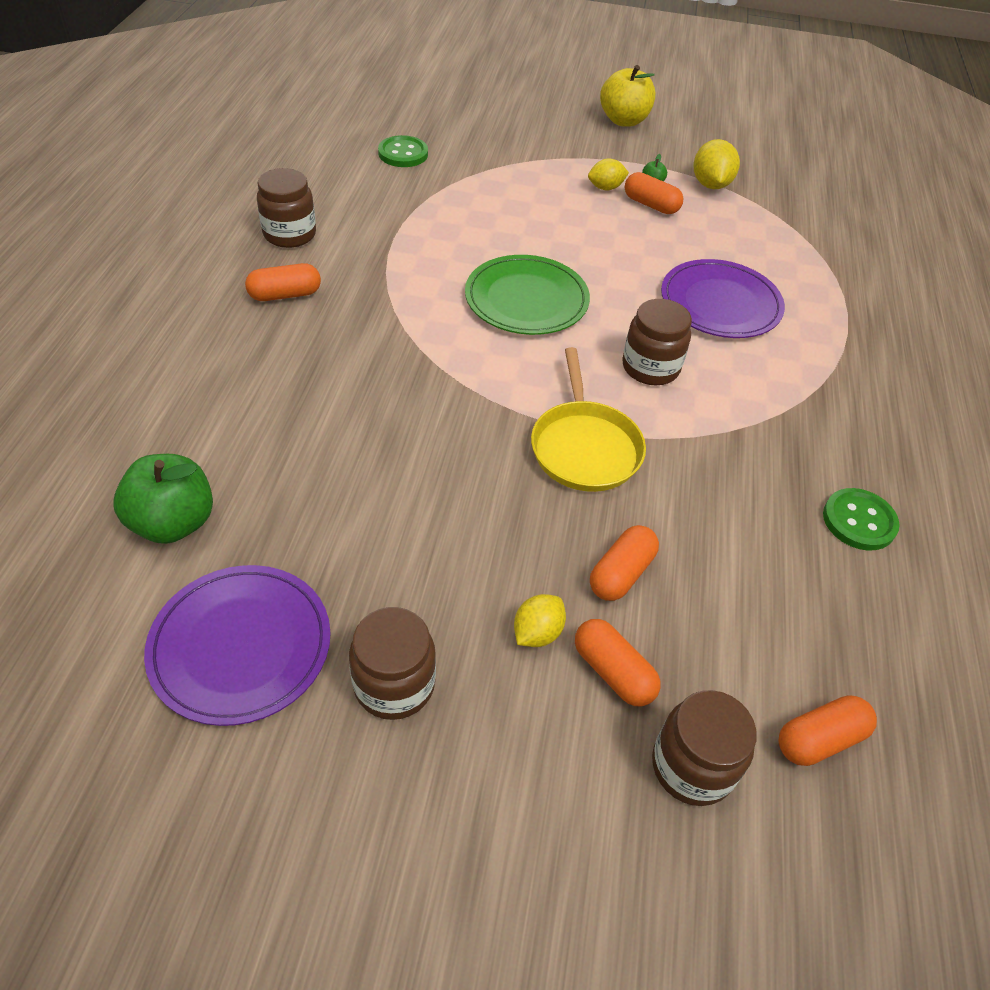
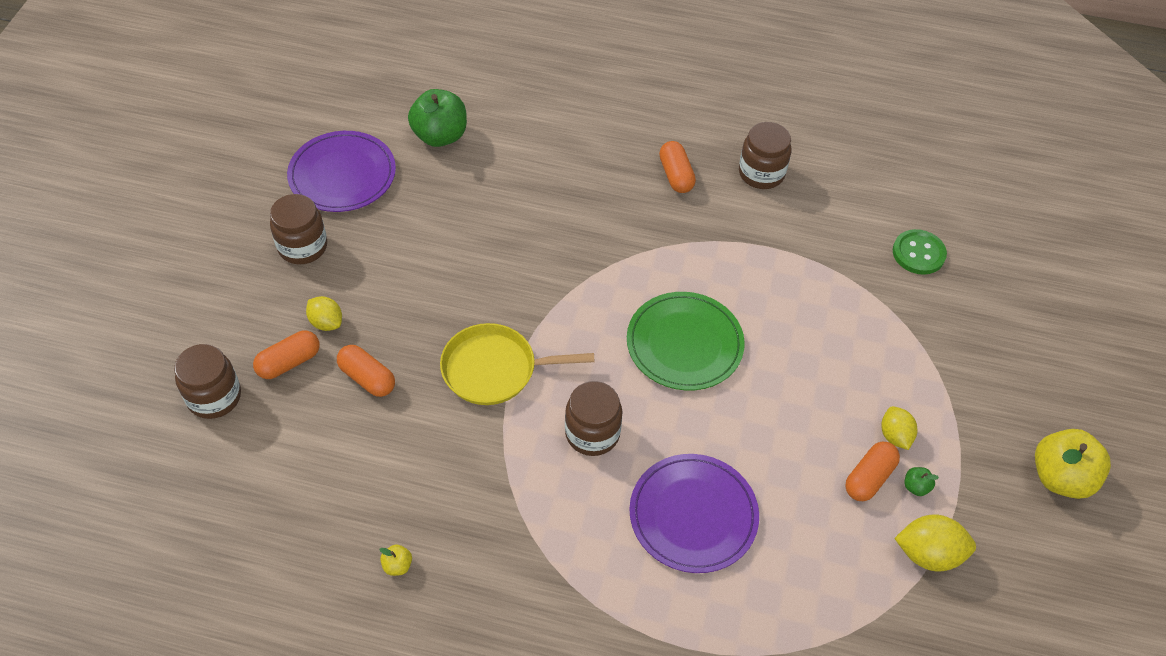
camera: 95 degrees right, 5 degrees up
(819, 739) = (214, 478): orange capsule -> none
(859, 521) = (397, 565): green button -> yellow apple

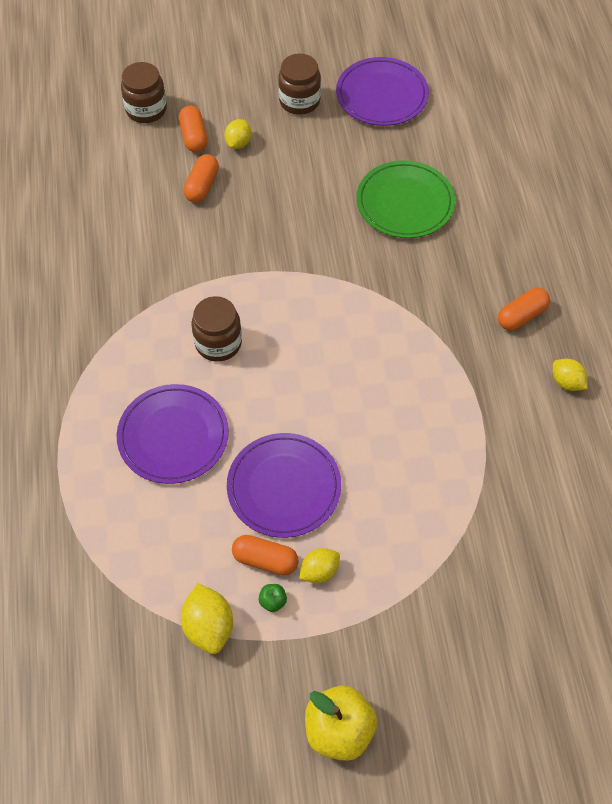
camera: 70 degrees right, 5 degrees up
(289, 362) = (194, 137): orange capsule -> orange capsule turned 45 degrees clockwise
(397, 565) = (57, 264): yellow apple -> none
(440, 136) = (461, 138): green apple -> none
(494, 369) = (247, 259): yellow pan -> none
(684, 344) = (337, 379): green plate -> green plate (405, 202)
(761, 173) = (567, 382): brown jar -> yellow lemon
(792, 433) = (284, 487): none -> purple plate
(918, 253) = (546, 544): green button -> none

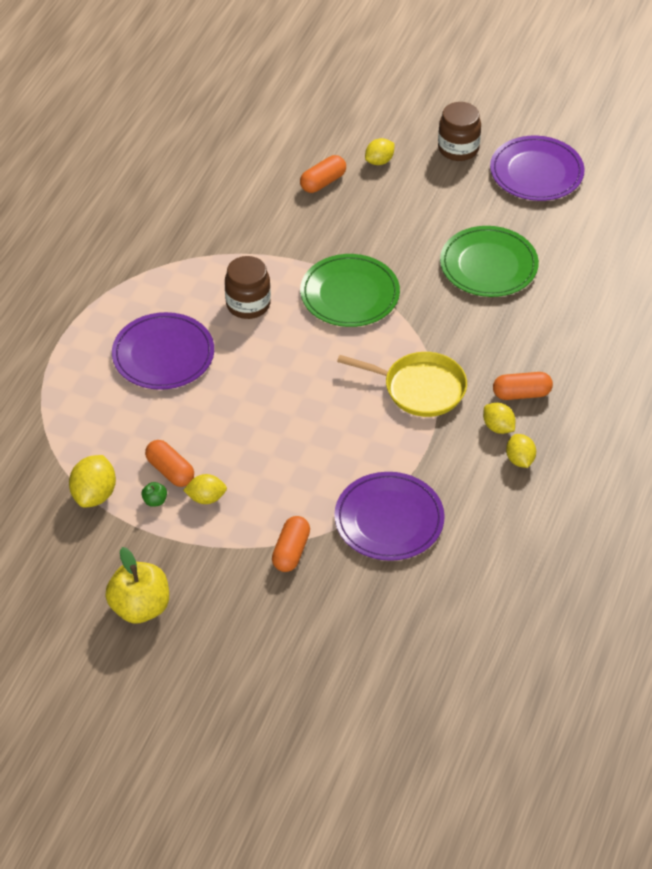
camera: 30 degrees right, 10 degrees down
(146, 109) = (320, 104): brown jar -> none
(194, 137) = (344, 141): orange capsule -> orange capsule (291, 551)
(284, 487) = (223, 428): purple plate -> purple plate (389, 519)
(304, 288) = (350, 294): none -> green plate
(433, 353) = (420, 388): none -> yellow pan
(526, 359) = (498, 427): none -> yellow lemon

